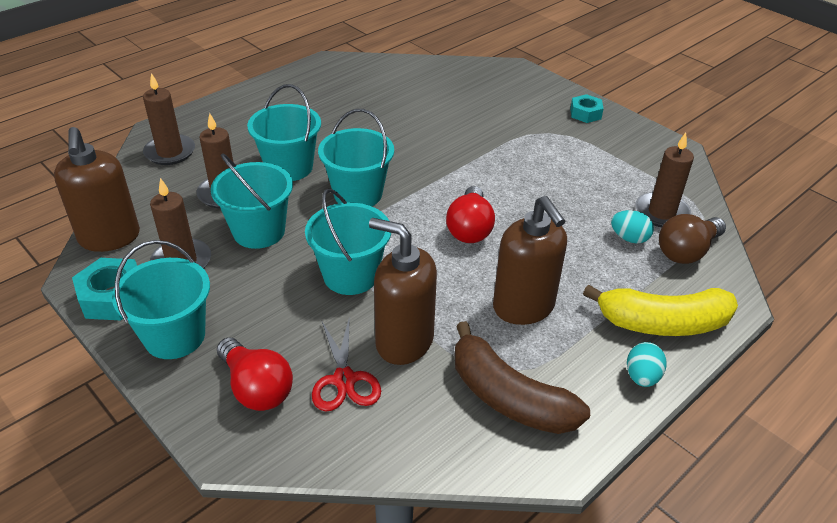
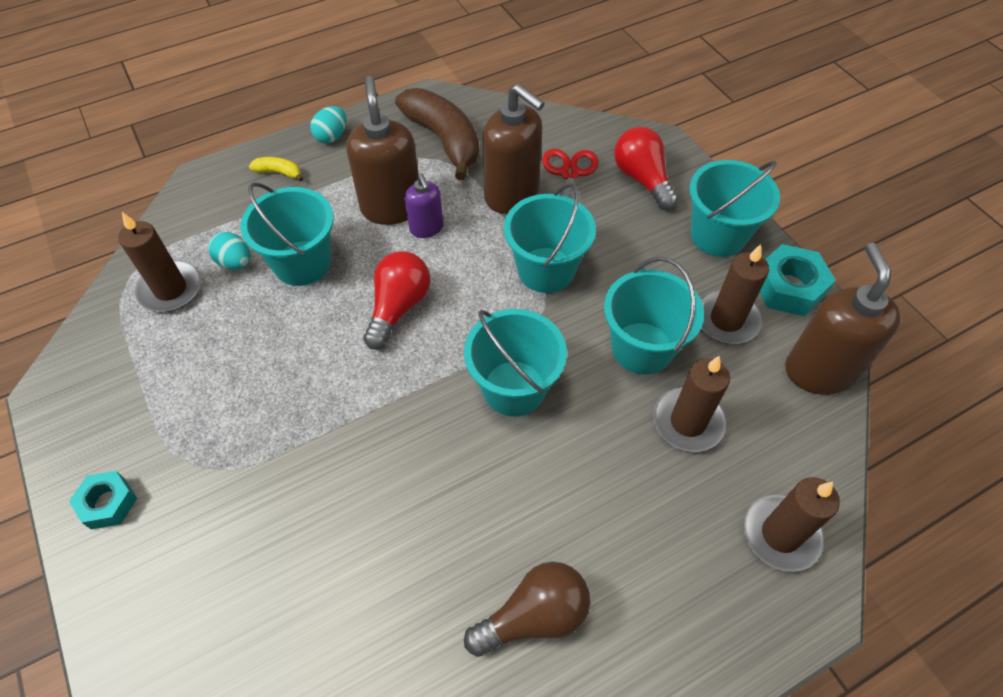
camera: 165 degrees left, 15 degrees up
(289, 167) = (599, 460): turquoise bucket -> turquoise bucket (302, 263)
(478, 293) = (426, 228): none -> purple soap dispenser
(663, 323) = (279, 172): yellow banana -> yellow banana, size x0.43
(686, 251) = (191, 236): brown light bulb -> brown light bulb (534, 616)

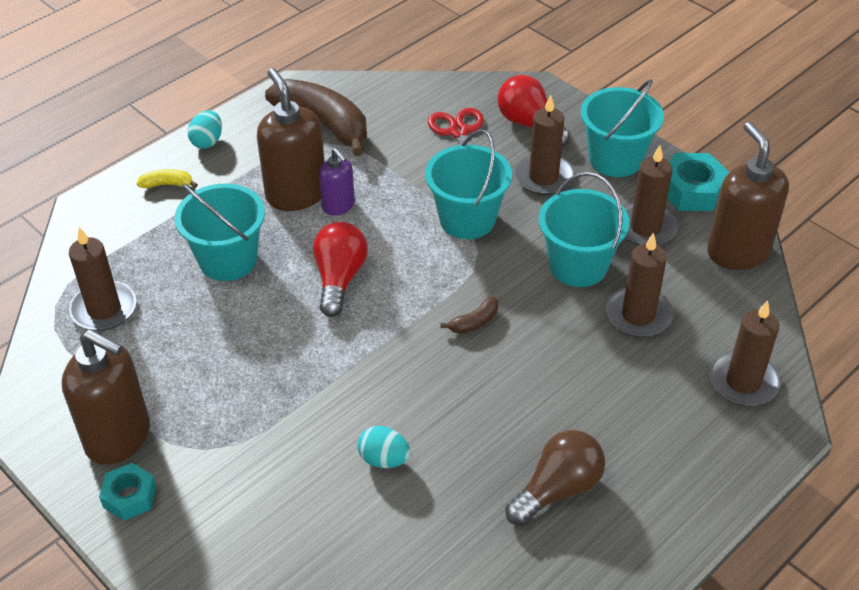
camera: 15 degrees left, 10 degrees down
(235, 262) = (159, 273): turquoise egg -> turquoise egg (384, 459)
(512, 195) = (410, 161): brown soap dispenser -> brown soap dispenser (118, 437)
(514, 388) = (474, 322): turquoise bucket -> brown banana
(637, 240) = (543, 177): none -> brown candle

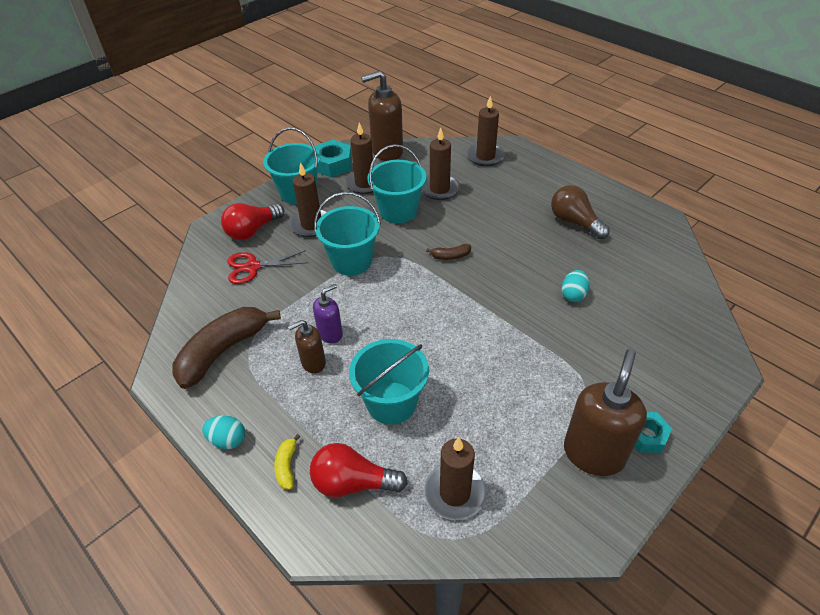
camera: 90 degrees left, 0 degrees up
(296, 194) = (313, 363): brown soap dispenser -> brown soap dispenser, size x0.55
(339, 278) = (412, 328): red light bulb -> red light bulb (353, 483)
(474, 322) = (450, 256): brown banana -> brown banana turned 120 degrees clockwise

